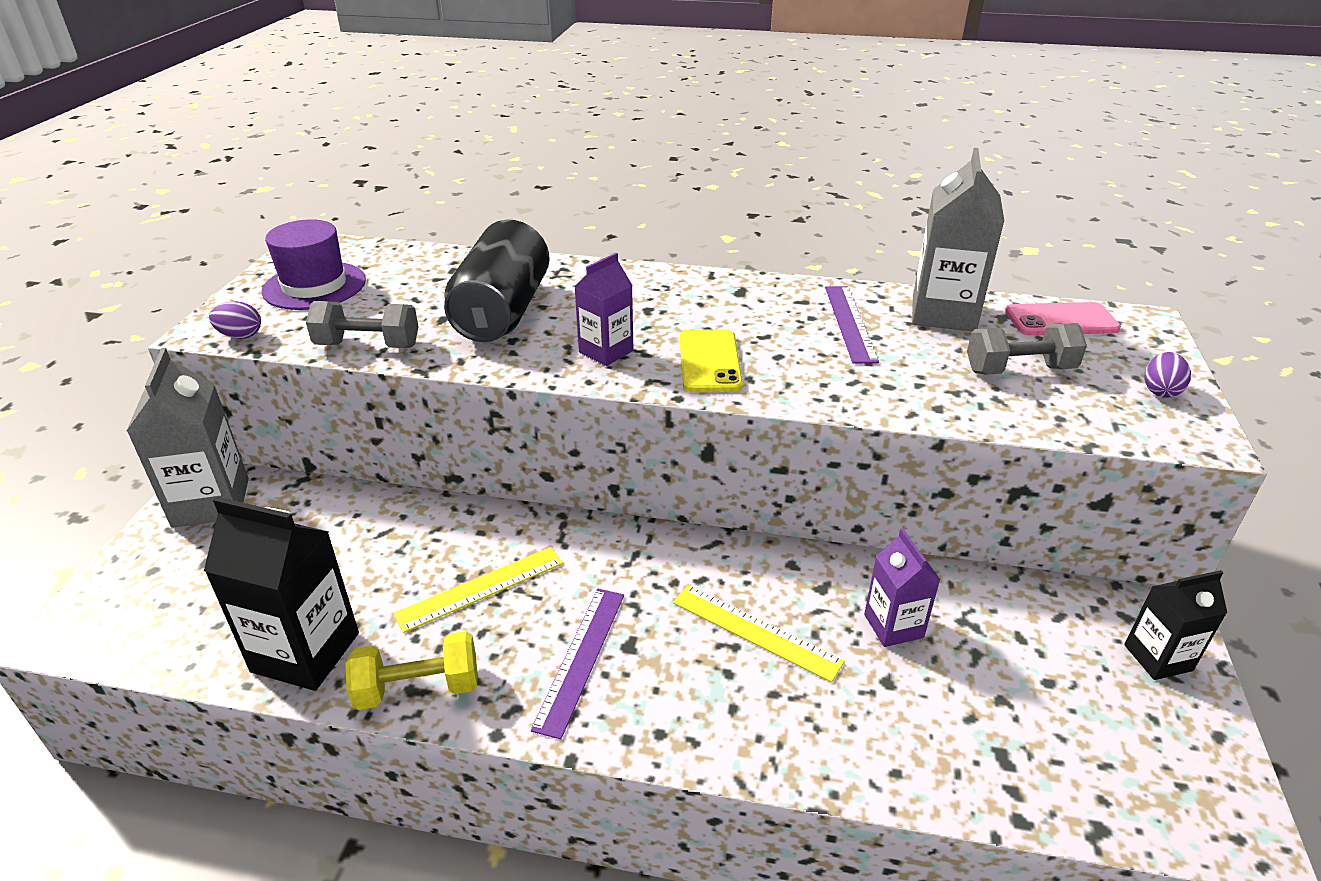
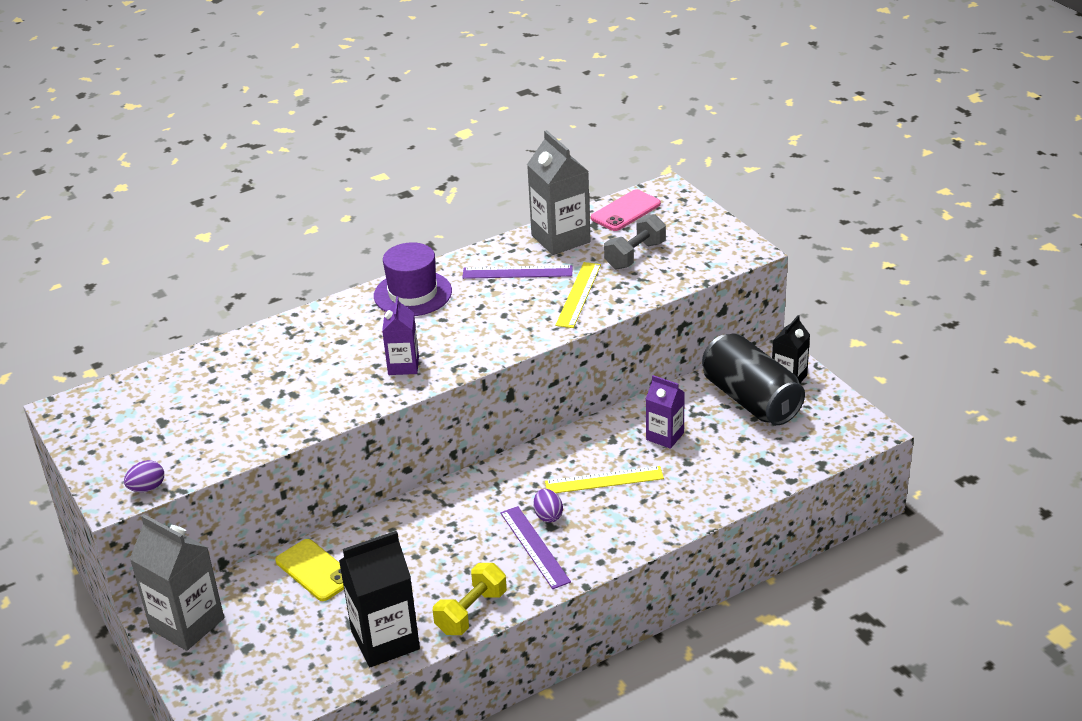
camera: 40 degrees left, 0 degrees up
(314, 286) = (131, 432): purple hat -> purple hat (413, 293)
(368, 345) = (248, 444): grey dumbbell -> none
(481, 588) = (436, 553): yellow ruler -> yellow ruler (578, 294)
(502, 311) = (298, 377): black can -> black can (751, 400)
(709, 361) = (471, 339): yellow phone -> yellow phone (315, 570)
(850, 323) = (517, 272): purple ruler -> purple ruler turned 45 degrees counterclockwise
(1160, 391) = (710, 232): purple egg -> purple egg (548, 516)

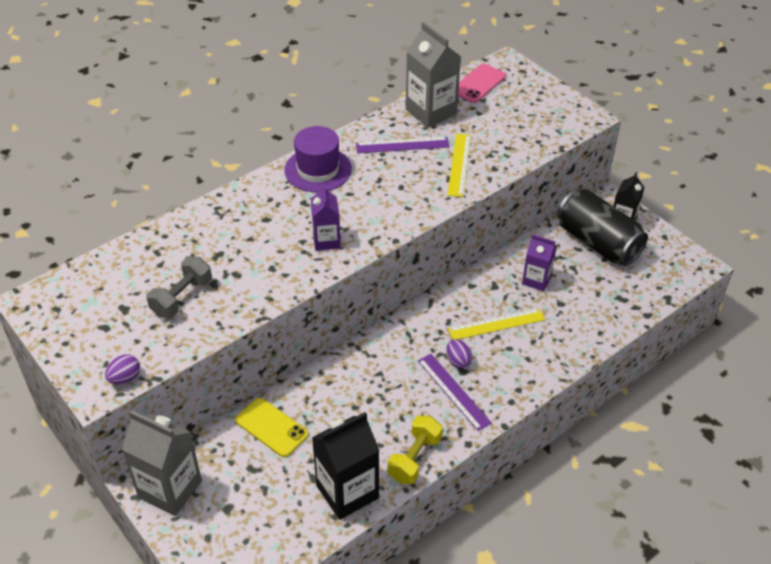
camera: 10 degrees left, 10 degrees up
(635, 255) = (497, 125): grey dumbbell -> grey dumbbell (182, 298)

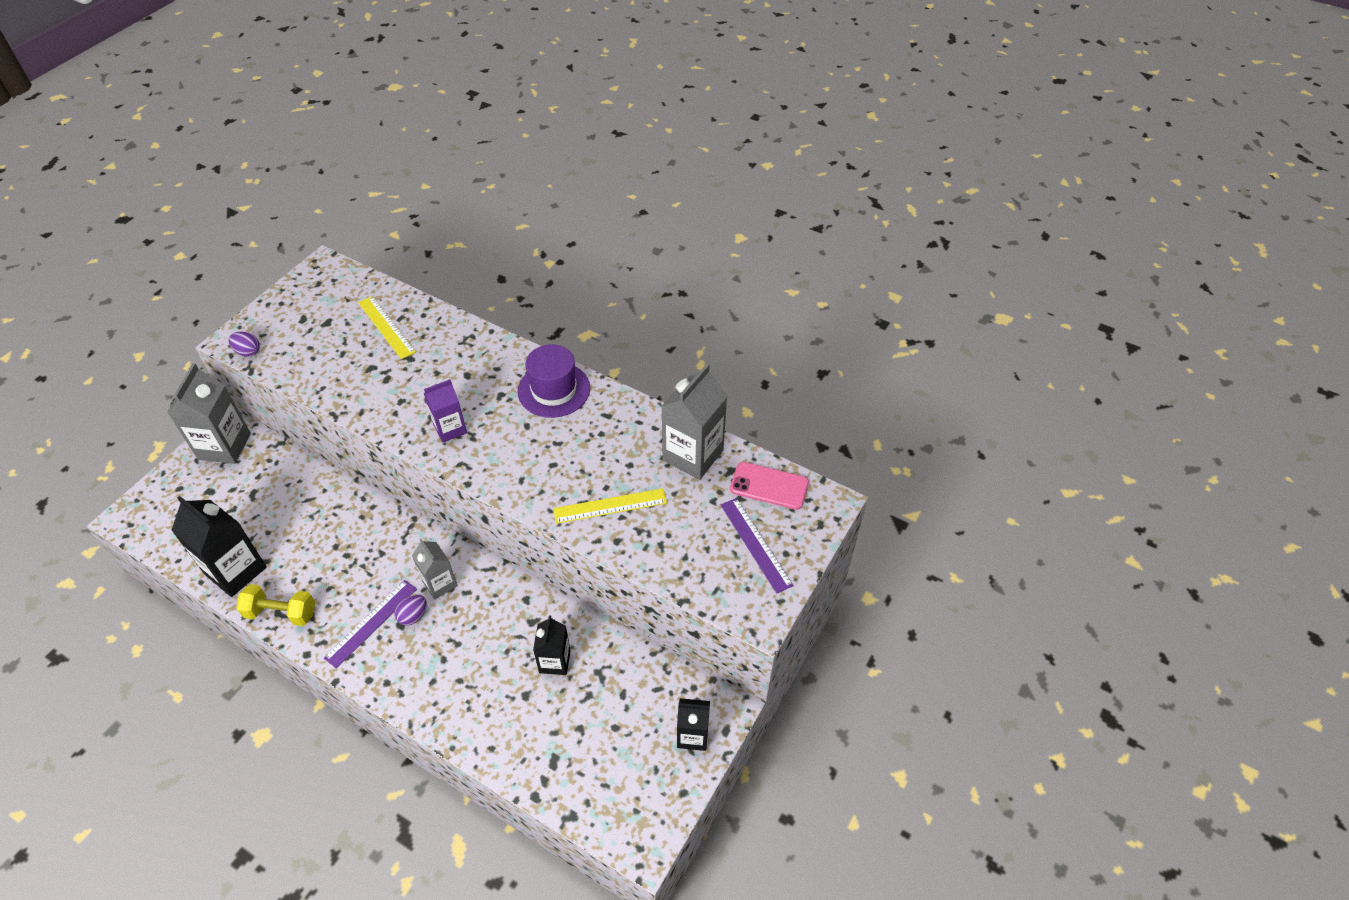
camera: 70 degrees right, 5 degrees up
(182, 298) = (347, 353): grey dumbbell -> none
(271, 427) = (300, 491): yellow phone -> none
(402, 145) = (622, 446): purple ruler -> purple ruler (756, 544)
(431, 337) = (440, 583): none -> grey carton
(496, 324) = (475, 638): yellow ruler -> yellow ruler (386, 327)
(536, 280) = (554, 661): purple carton -> black carton
(597, 242) = (642, 713): black can -> none

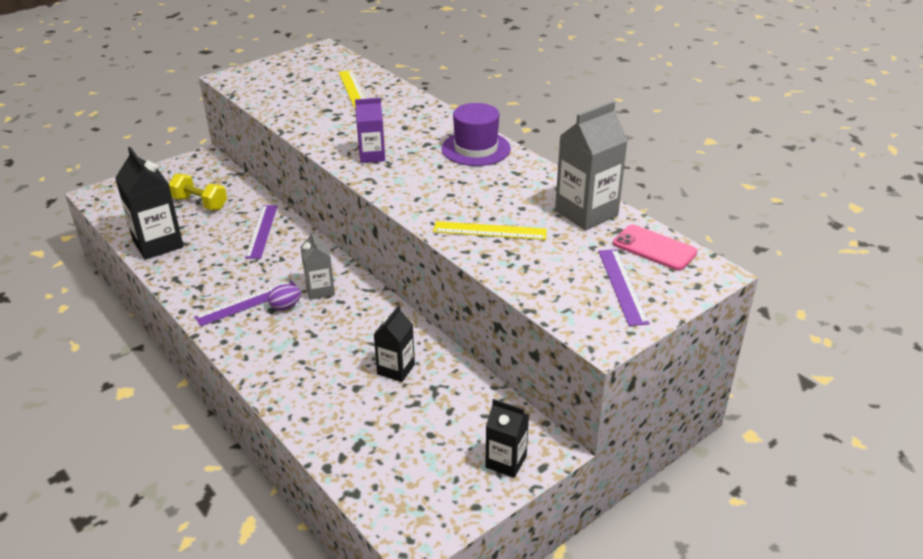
camera: 20 degrees right, 15 degrees down
(224, 446) = (195, 167): grey carton -> none
(248, 352) = (236, 85): purple egg -> none
(281, 613) = (177, 279): yellow dumbbell -> yellow dumbbell (200, 203)
(343, 520) = (261, 231): none -> purple ruler

